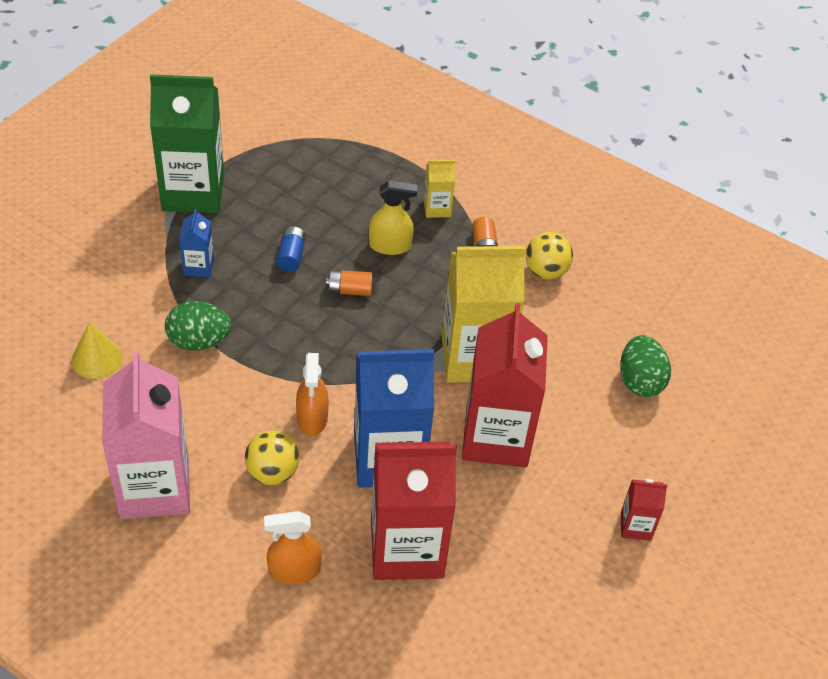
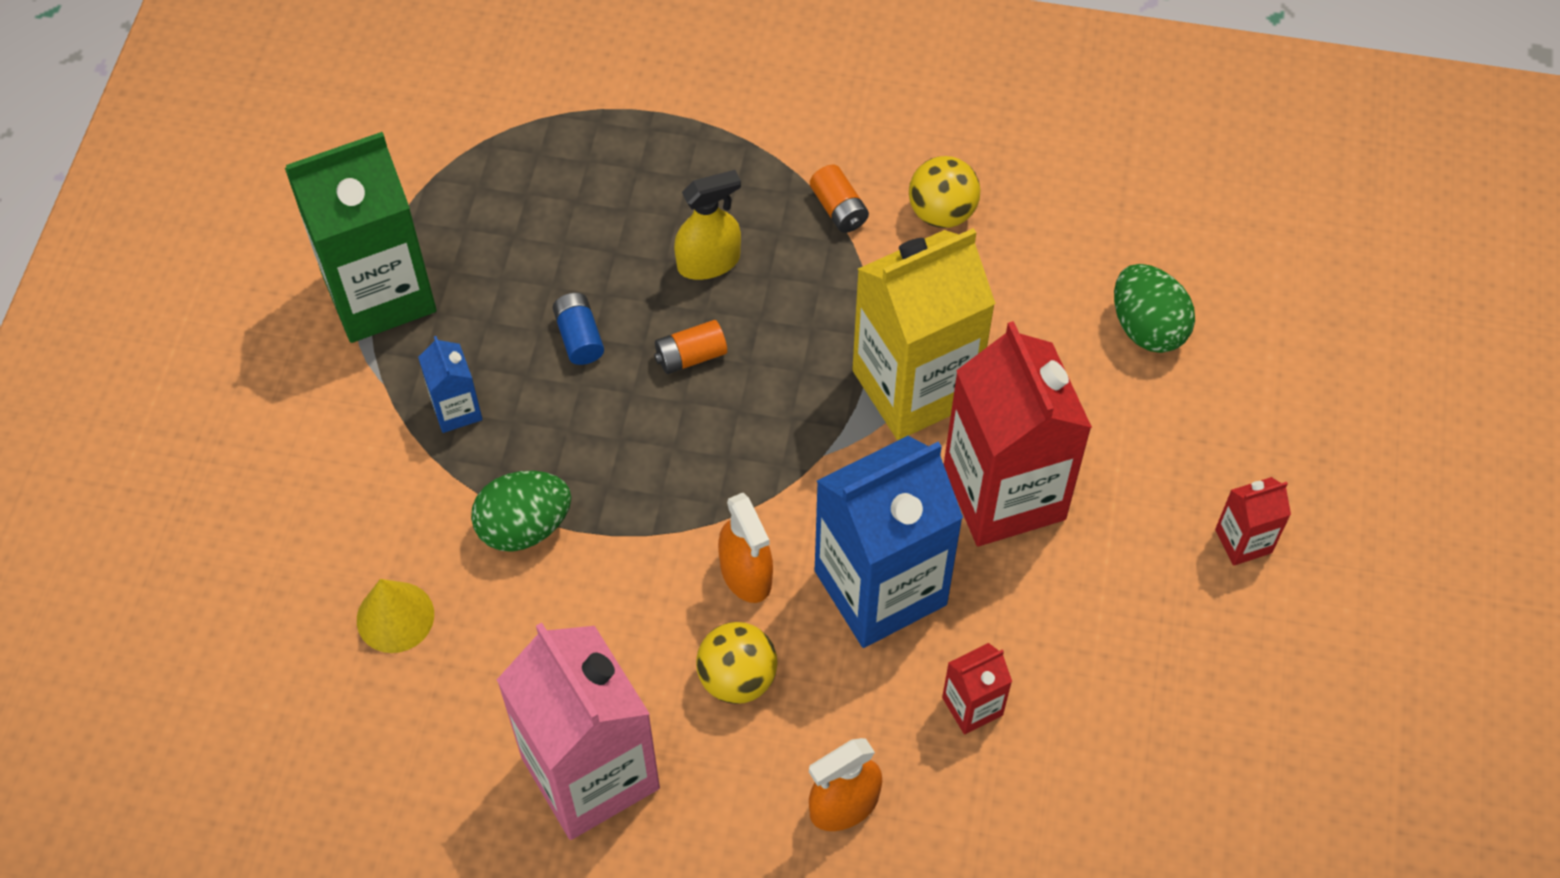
camera: 20 degrees left, 10 degrees up
(406, 548) = (972, 706): red carton -> red carton, size x0.45
(437, 208) = (742, 175): yellow carton -> none

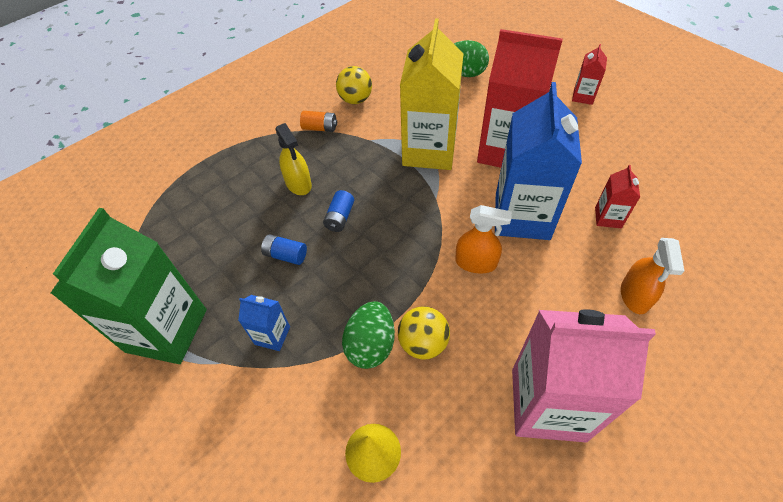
camera: 50 degrees left, 5 degrees down
(691, 356) = (340, 217): orange battery -> blue battery
(708, 262) = (298, 184): yellow spray bottle -> yellow spray bottle turned 135 degrees clockwise
(737, 678) = (533, 300): yellow ball -> yellow ball (423, 343)

